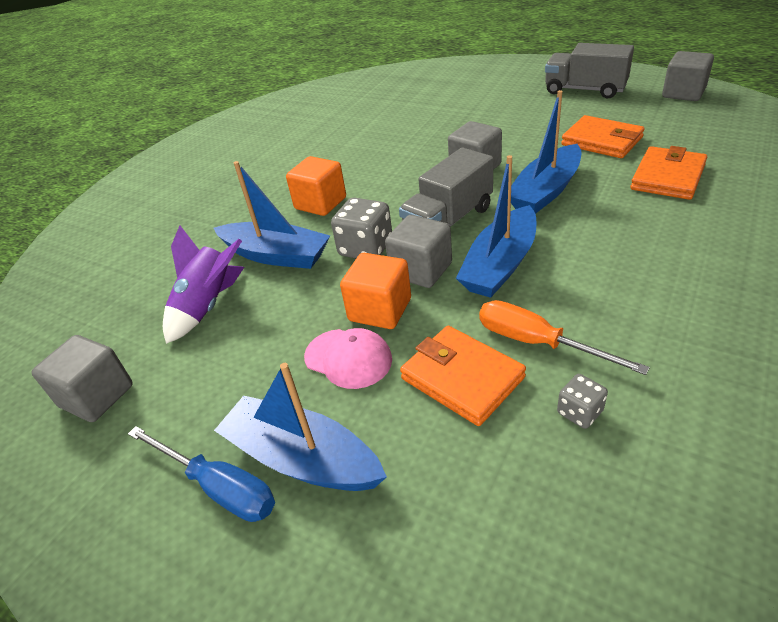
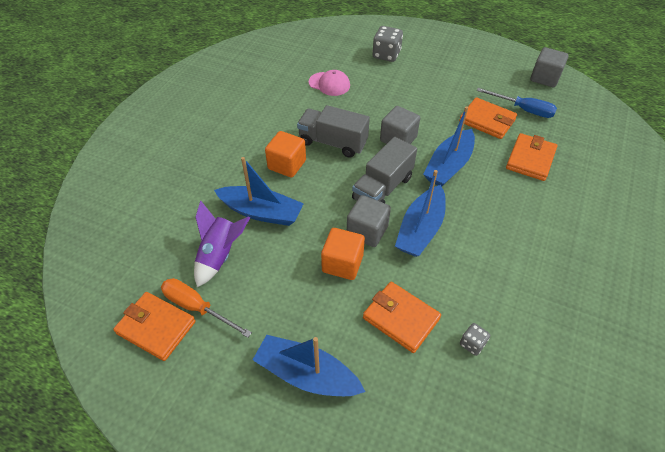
camera: 10 degrees left, 10 degrees up
(97, 396) = (156, 327): grey cube -> orange wallet
(218, 487) = (256, 394): blue screwdriver -> blue screwdriver (523, 110)
(348, 358) = (326, 301): pink cap -> pink cap (329, 84)
(366, 248) = (326, 210): grey dice -> grey dice (386, 55)
(537, 342) = (446, 293): orange screwdriver -> orange screwdriver (197, 307)
(585, 90) = (475, 66): grey truck -> grey truck (333, 142)

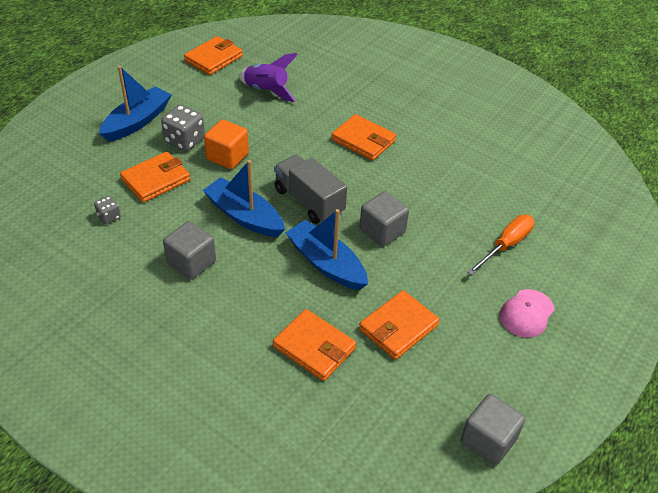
camera: 100 degrees right, 5 degrees down
(197, 307) = (221, 77): orange screwdriver -> orange screwdriver (506, 245)
(261, 212) = (306, 117): blue boat -> none
(287, 165) = (363, 140): orange cube -> orange wallet
(329, 84) = (496, 192): pink cap -> pink cap (526, 313)
(333, 142) = (389, 177): grey truck -> none
(367, 231) = (257, 179): grey cube -> grey cube (191, 262)
(386, 55) = (559, 259): grey dice -> grey dice (185, 140)
(523, 110) = (414, 378): blue screwdriver -> none

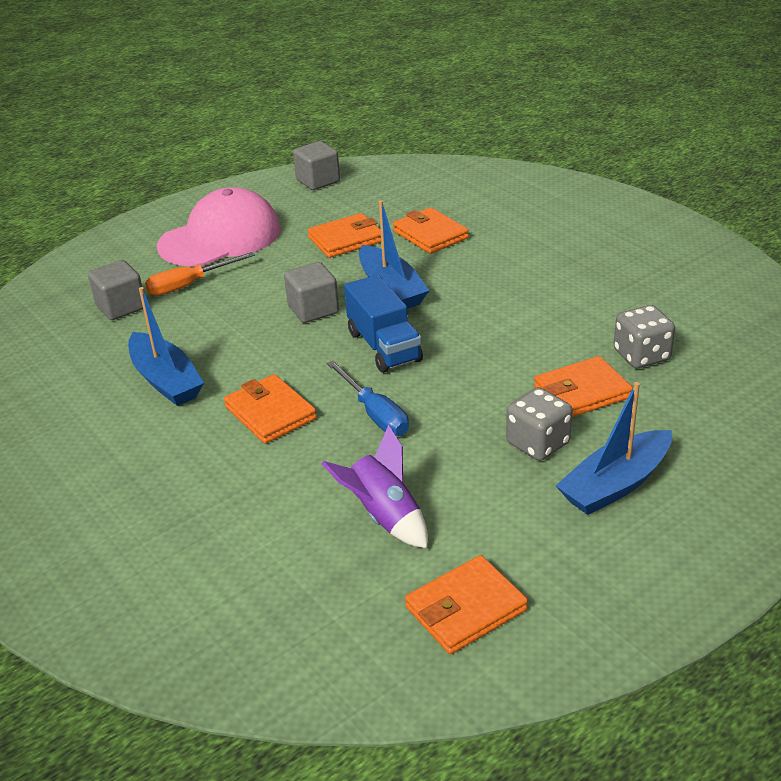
camera: 160 degrees left, 10 degrees down
(109, 217) = (641, 355): grey dice -> grey dice, size x1.82
(191, 262) = (539, 303): grey cube -> grey cube (121, 307)
(227, 156) = (476, 412): orange cube -> none
(244, 216) = (470, 339): blue boat -> blue boat (166, 380)
(295, 148) = (375, 414): none -> blue screwdriver
(309, 201) = (384, 346): grey truck -> blue truck
(526, 313) = (220, 238): pink cap -> pink cap, size x2.08

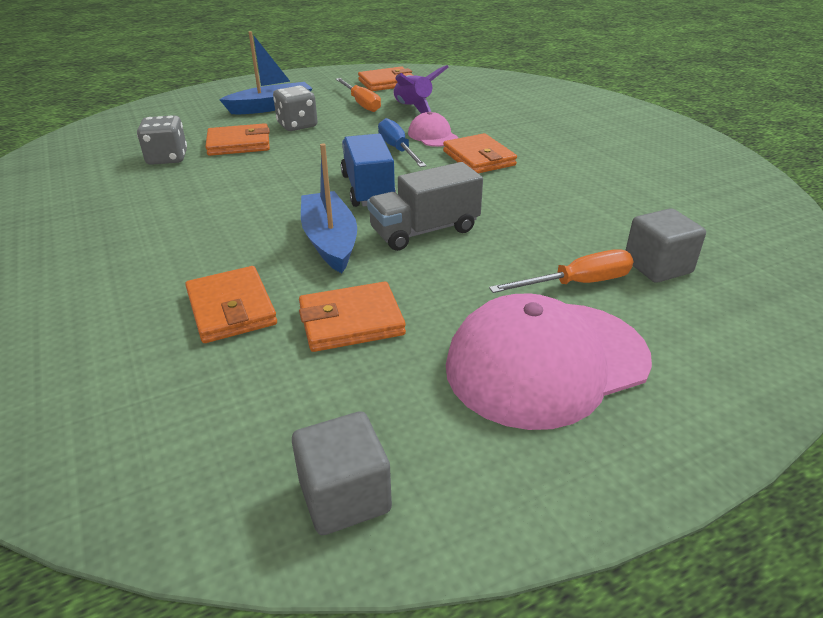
camera: 170 degrees left, 0 degrees up
(166, 380) = (573, 189): blue boat -> none
(313, 309) = (425, 231): grey cube -> grey truck
(337, 450) = (432, 135): none -> pink cap
(476, 520) = (361, 103): none -> orange screwdriver

